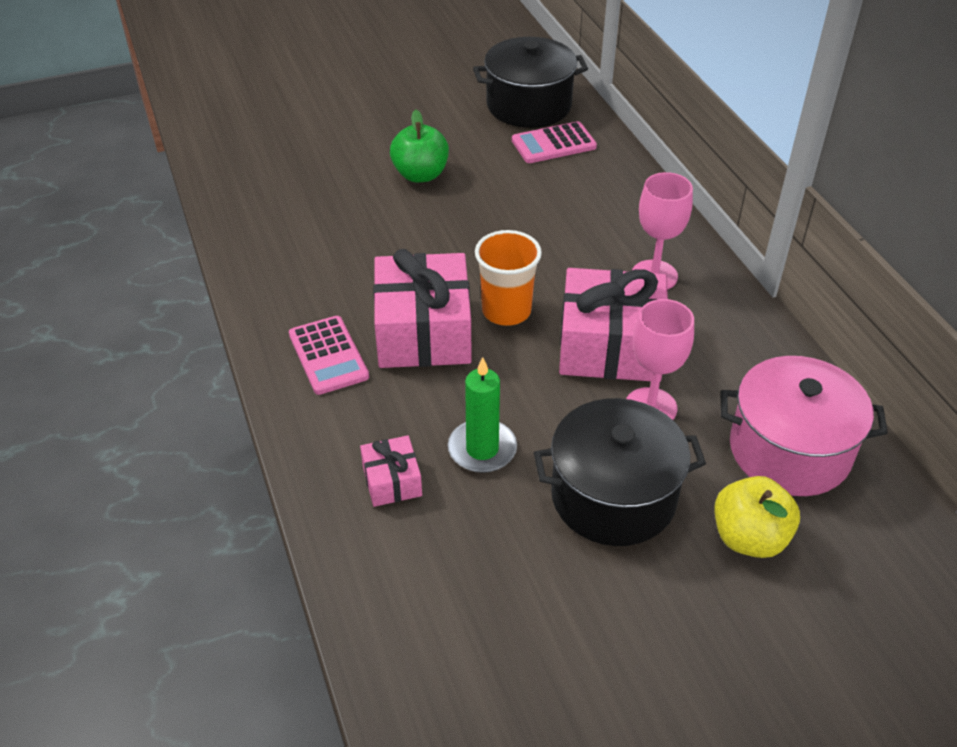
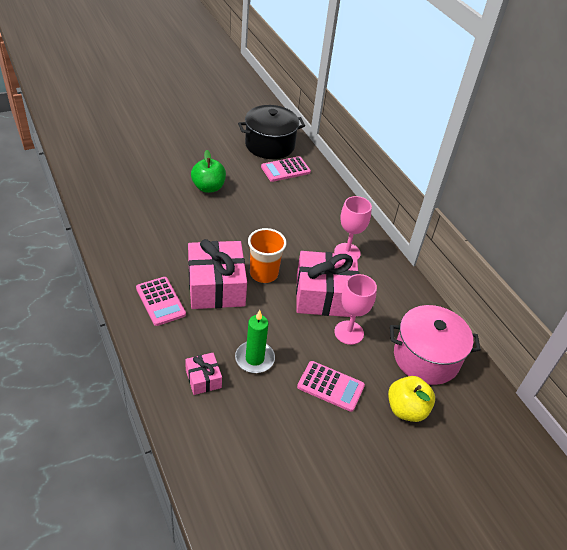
camera: 10 degrees left, 0 degrees up
(613, 496) = (330, 386): black pot -> pink calculator

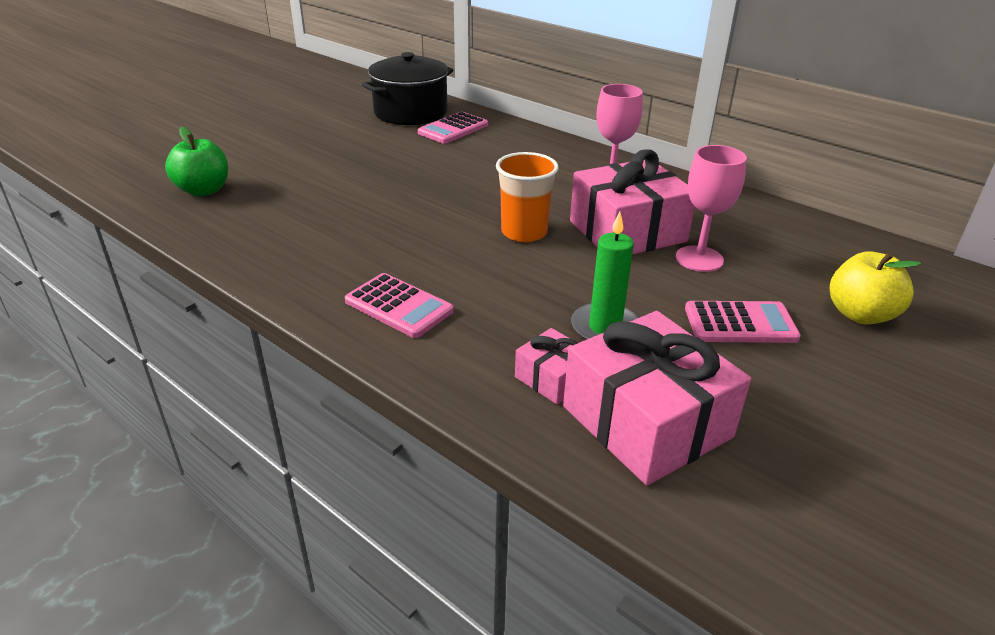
camera: 20 degrees left, 10 degrees down
(208, 187) = (362, 168): green apple -> green apple (204, 190)
(216, 286) = (469, 264): pink gift -> pink gift (646, 422)
(426, 357) = (819, 254): pink pot -> none

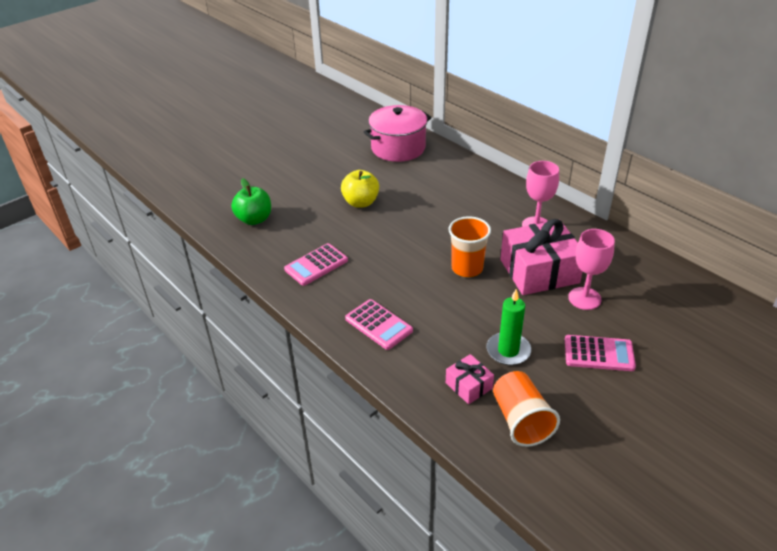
camera: 10 degrees right, 5 degrees up
(410, 112) = (398, 148): black pot -> pink pot
(453, 129) = (428, 166): pink calculator -> pink calculator (316, 265)
(646, 422) = (521, 420): pink gift -> orange cup
(860, 314) = (684, 352): yellow apple -> yellow apple (361, 202)

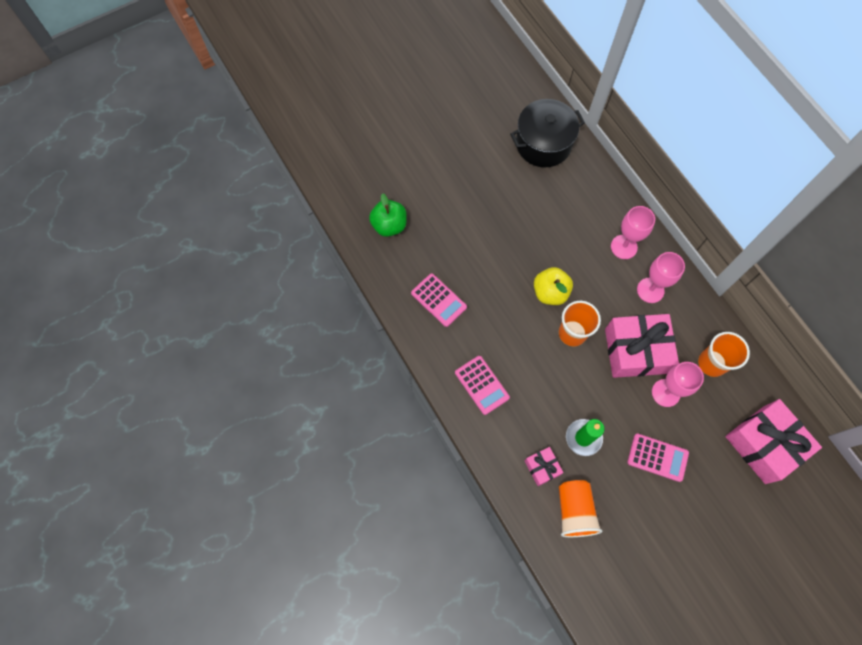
camera: 10 degrees right, 30 degrees up
(316, 265) = (439, 300): pink calculator -> pink calculator turned 105 degrees counterclockwise
(361, 202) = (492, 222): yellow apple -> yellow apple (550, 292)
(398, 148) = (543, 144): pink pot -> black pot
(498, 200) = (624, 247): none -> pink goblet
(622, 268) = (712, 363): none -> orange cup
(710, 323) = (764, 444): none -> pink gift

